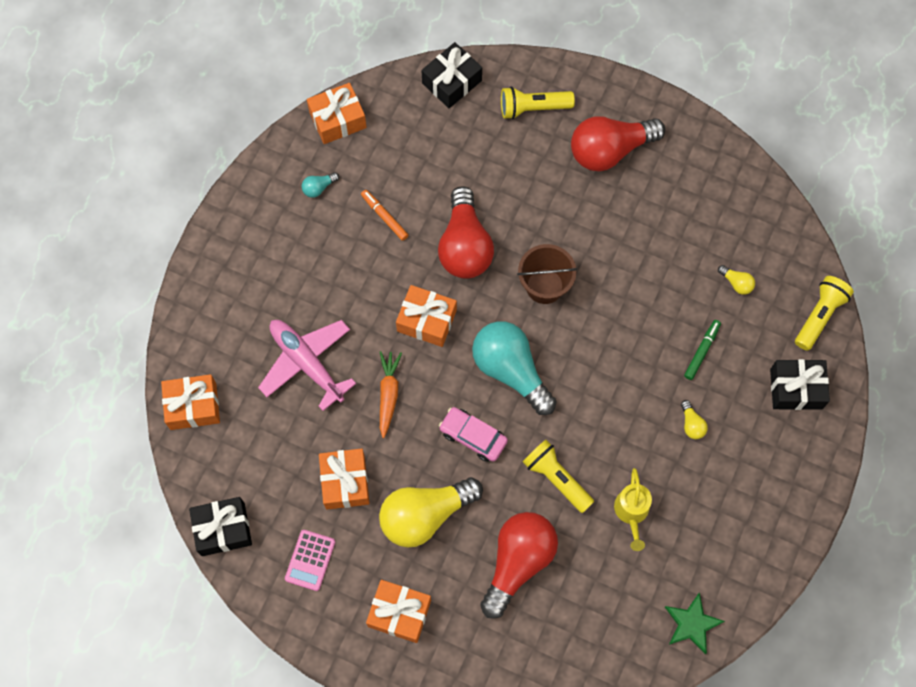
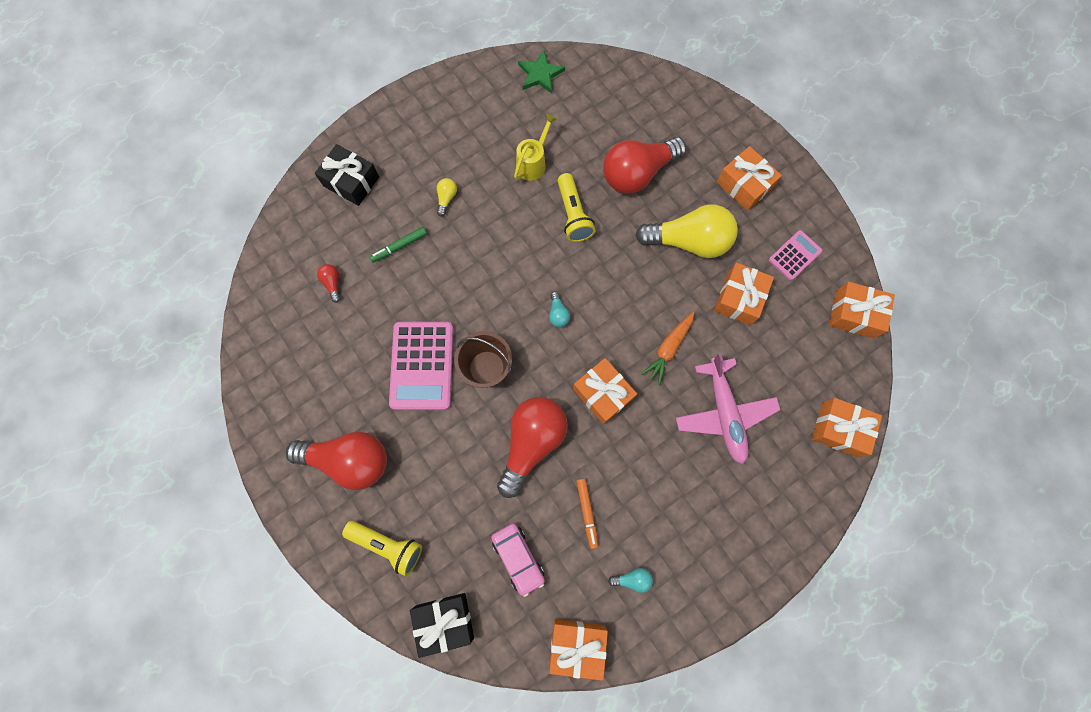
camera: 150 degrees left, 5 degrees up
(223, 529) = (854, 314): black gift -> orange gift
(473, 437) = (619, 279): pink car -> pink car (518, 558)
(510, 370) = (558, 314): turquoise light bulb -> turquoise light bulb, size x0.40
(603, 257) = (422, 366): none -> pink calculator
(736, 283) = (332, 283): yellow light bulb -> red light bulb
(819, 316) = (291, 223): yellow flashlight -> none

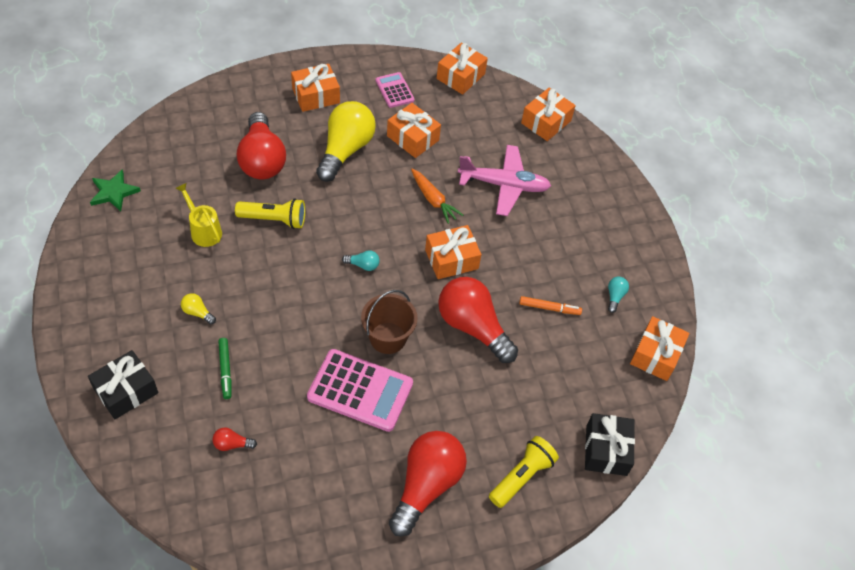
camera: 75 degrees left, 20 degrees down
(518, 558) = (570, 373): pink car -> none

